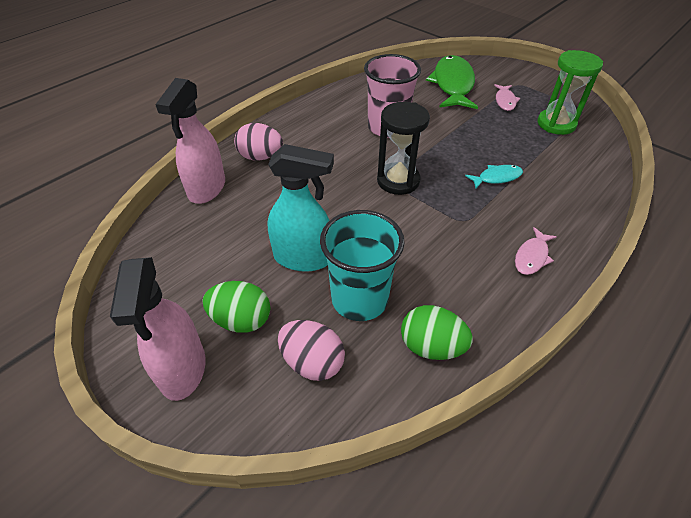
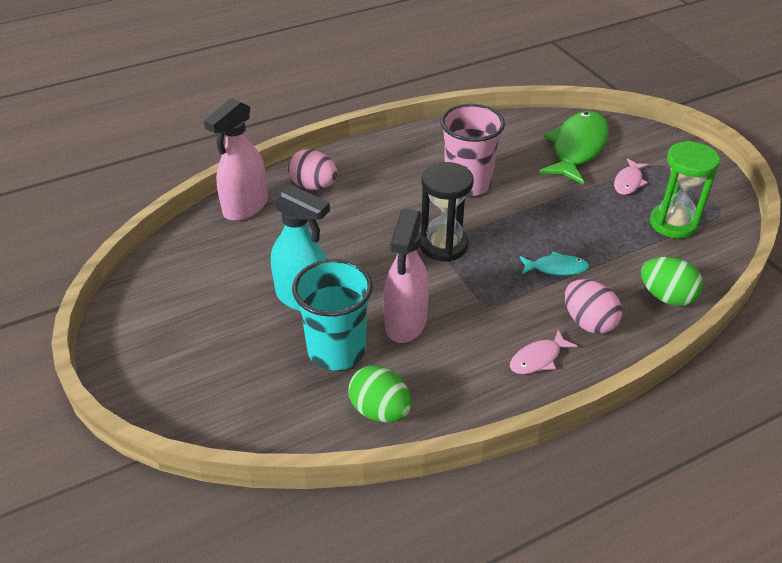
camera: 20 degrees right, 5 degrees down
(182, 369) = (152, 364): pink spray bottle -> pink spray bottle (405, 323)
(241, 320) = (220, 338): green egg -> green egg (666, 297)
(312, 362) = (264, 391): pink egg -> pink egg (588, 322)

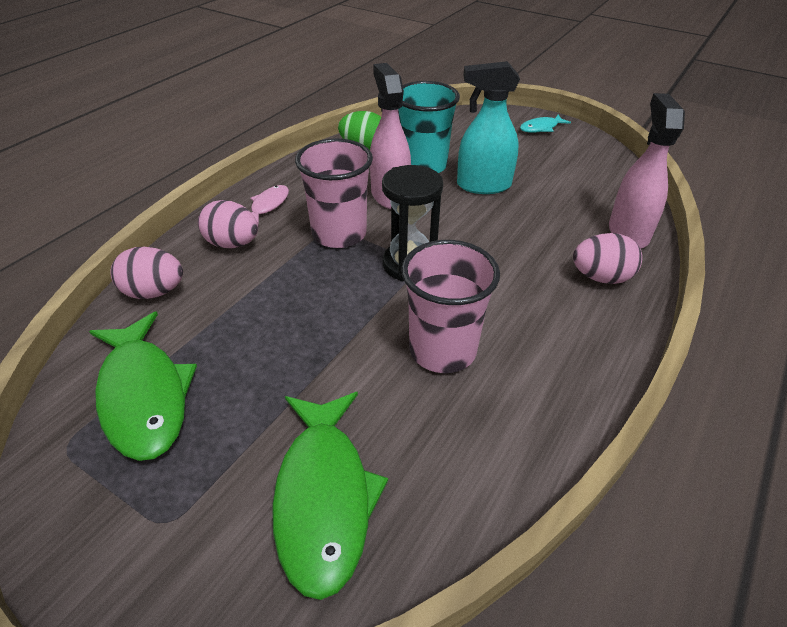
camera: 150 degrees right, 0 degrees up
(484, 296) = (339, 234): none -> pink cup
(556, 268) = (281, 282): turquoise fish -> turquoise fish (541, 128)
(628, 182) = (218, 451): pink fish -> none
(666, 297) = (154, 292): green egg -> pink egg
(673, 223) = (144, 395): green hourglass -> green fish

